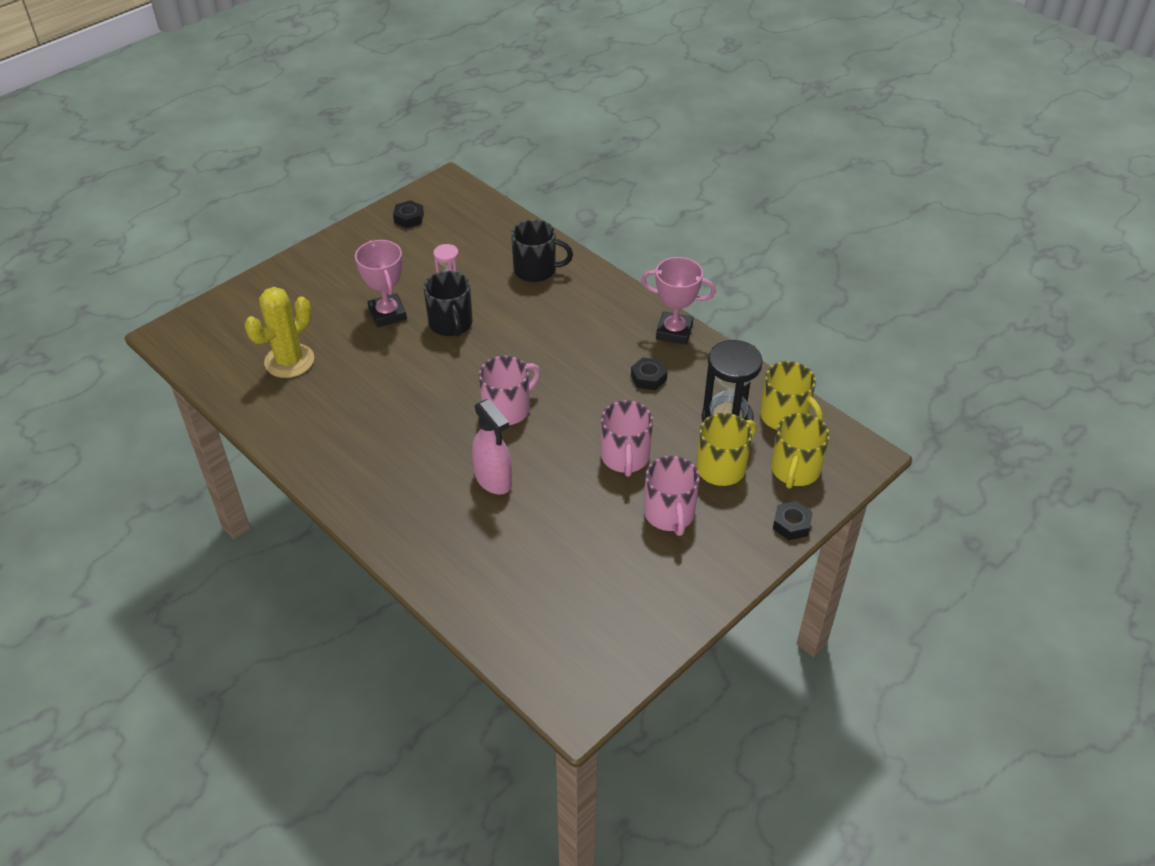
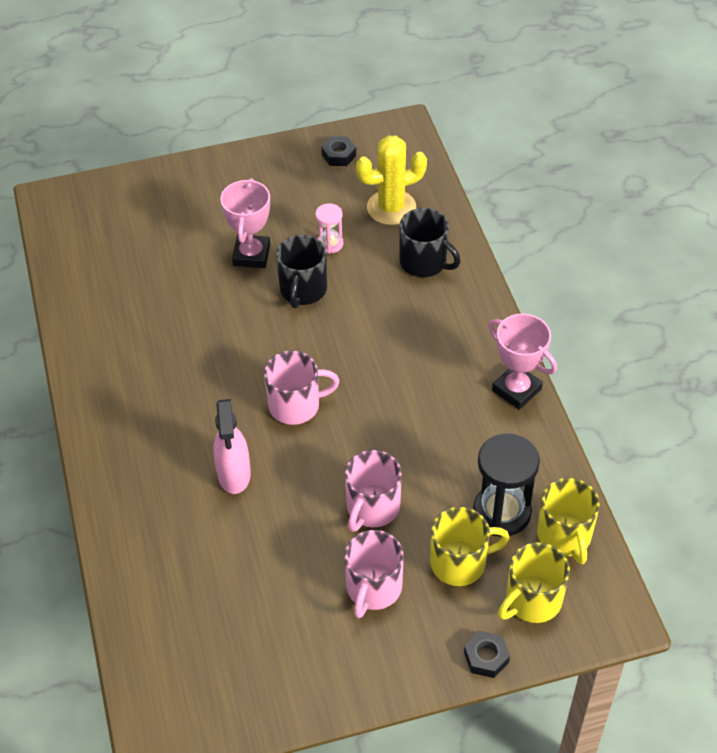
camera: 30 degrees right, 5 degrees up
(289, 361) = (134, 269): yellow cactus -> yellow cactus (391, 207)
(648, 378) = (454, 430): black nut -> none

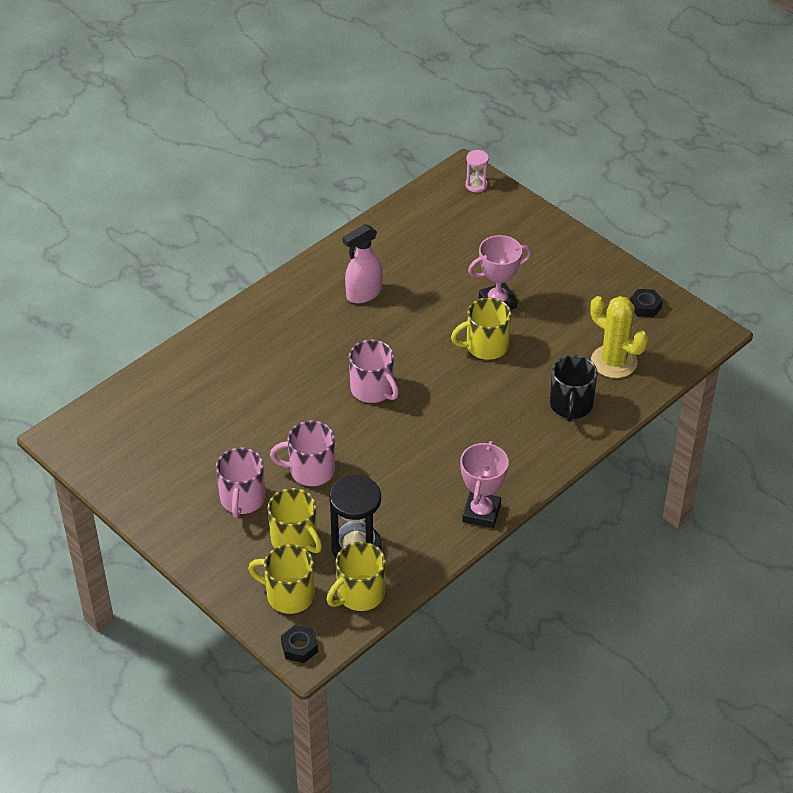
camera: 60 degrees right, 5 degrees down
(234, 474) = (288, 383): pink spray bottle -> pink spray bottle (363, 294)
(303, 290) = (485, 346): black mug -> yellow mug
(330, 244) = (545, 341): pink hourglass -> pink hourglass (476, 185)
(373, 588) = (242, 499): pink mug -> pink mug turned 75 degrees counterclockwise
(486, 657) = (223, 586): black nut -> black nut (299, 647)

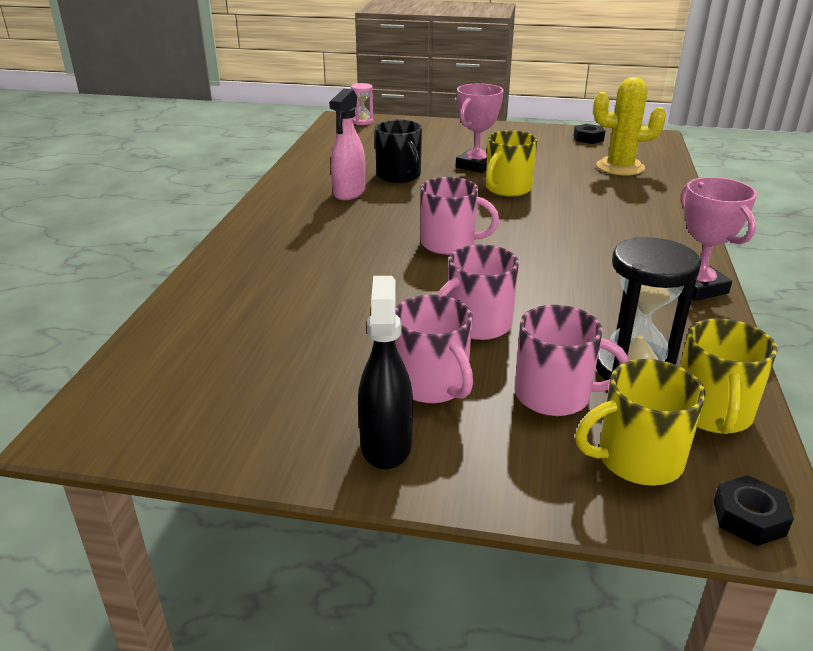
camera: 35 degrees left, 15 degrees down
(185, 522) = (386, 445): none -> black spray bottle
(295, 540) = (554, 395): yellow mug -> pink mug
(571, 405) = (635, 197): black mug -> black mug (399, 176)

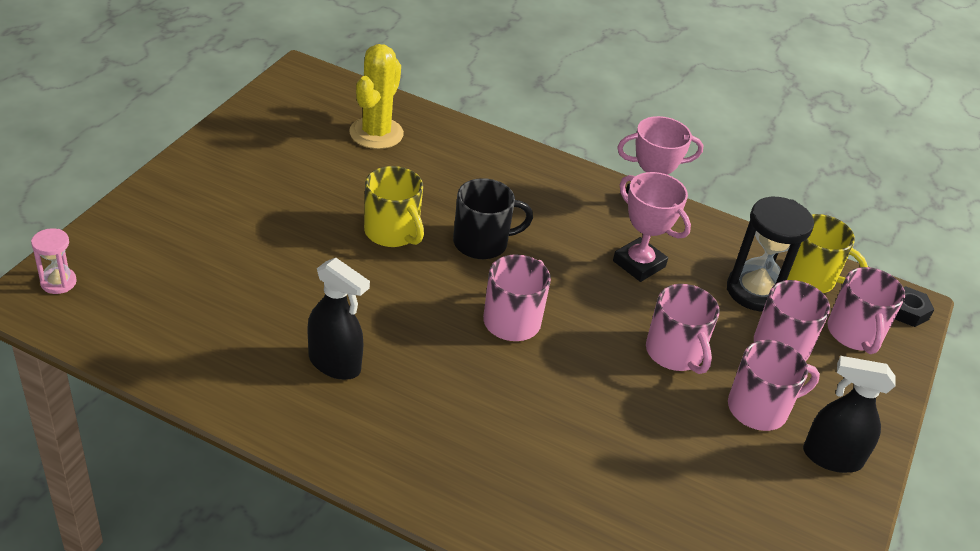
camera: 80 degrees left, 10 degrees up
(349, 192) = (335, 364): pink spray bottle -> black spray bottle
(399, 176) = (304, 305): black mug -> black mug (482, 243)
(476, 166) = (308, 231): pink trophy -> pink trophy (639, 264)
(588, 138) = (276, 117): black nut -> none
(637, 459) = (854, 334): yellow mug -> pink mug

